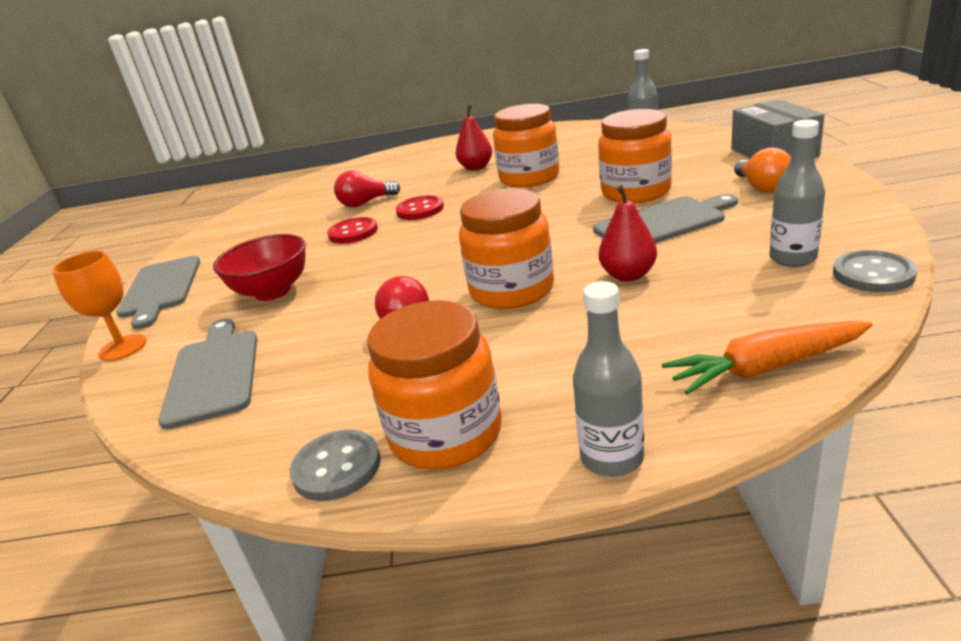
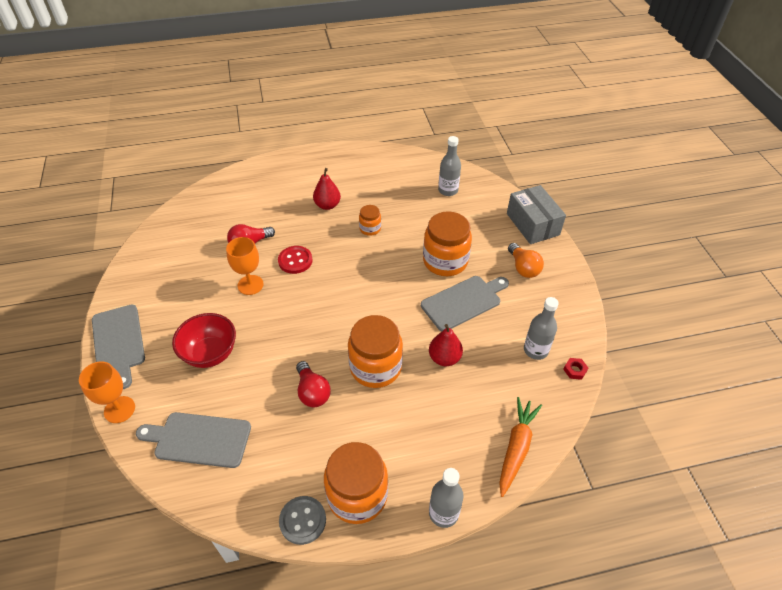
camera: 15 degrees left, 20 degrees up
(214, 373) = (199, 439): grey cutting board -> grey cutting board turned 60 degrees counterclockwise
(353, 232) = (250, 285): red button -> orange goblet
(529, 178) = (370, 228): orange jar -> orange jar, size x0.50
(765, 368) = (516, 448): orange carrot -> orange carrot turned 135 degrees clockwise
(873, 274) = (575, 370): grey button -> red nut

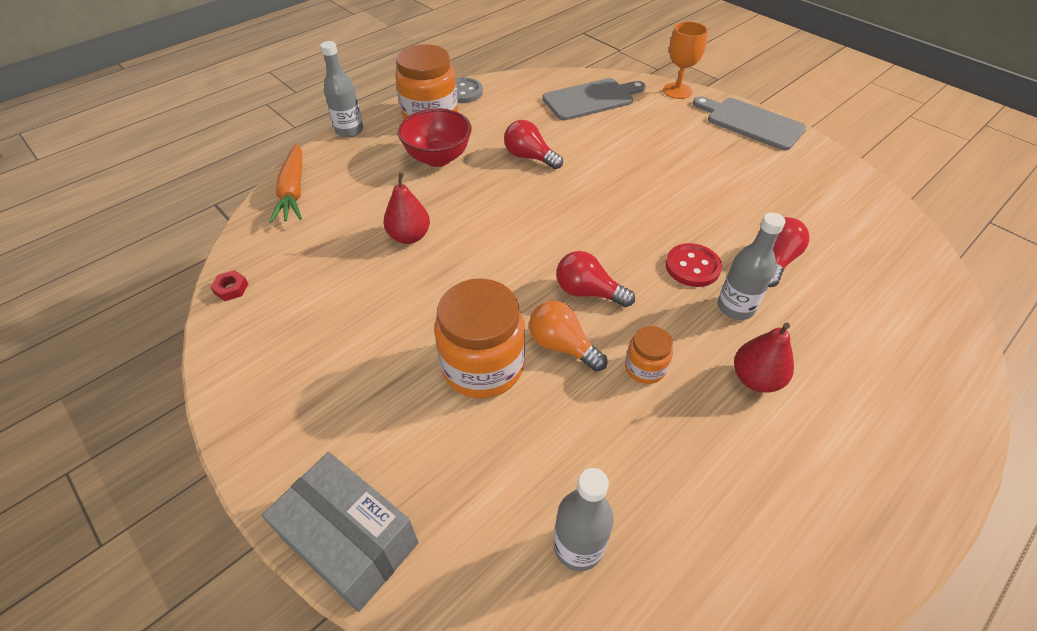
camera: 150 degrees right, 0 degrees up
(210, 354) = (659, 146): red bowl -> red bowl (438, 158)
(250, 285) = (706, 216): orange goblet -> none
(364, 272) = (588, 292): none -> red light bulb
(375, 367) = (483, 198): orange jar -> none
(463, 302) = (419, 313): grey cutting board -> none
(523, 268) = (342, 416): orange light bulb -> orange light bulb (562, 346)
(535, 350) = (291, 291): grey bottle -> grey bottle (735, 307)

